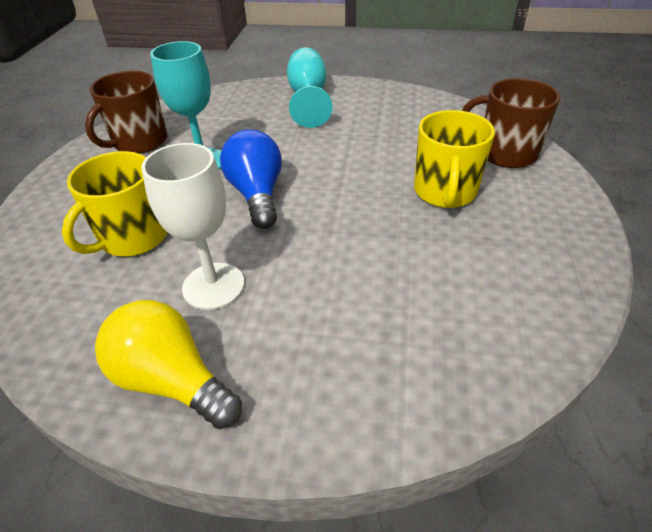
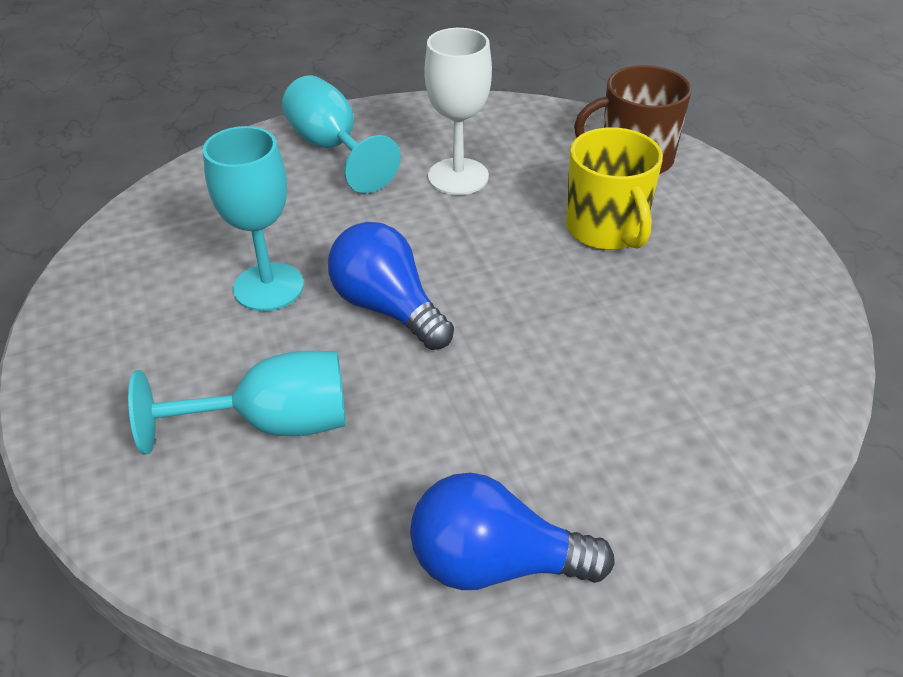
camera: 30 degrees left, 0 degrees up
(133, 237) = (274, 424): yellow mug -> turquoise goblet
(139, 142) = (138, 287): brown mug -> none
(172, 380) = (495, 563): yellow light bulb -> blue light bulb
(213, 286) = (441, 441): white goblet -> white goblet (458, 177)

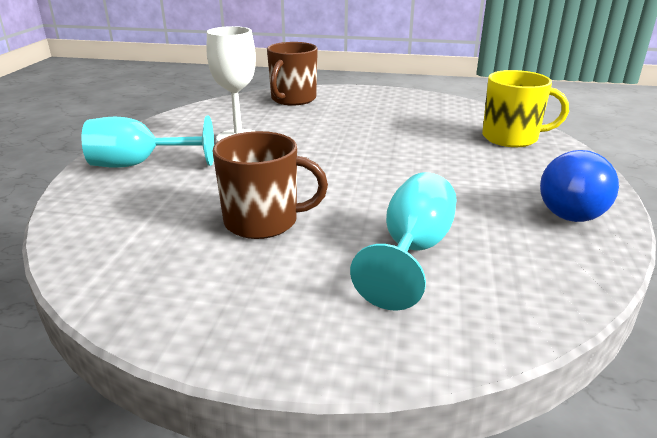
camera: 60 degrees left, 15 degrees down
(268, 287) = (263, 221): turquoise goblet -> brown mug
(387, 308) = (337, 187): blue light bulb -> none
(606, 229) = (341, 119): yellow mug -> yellow mug (511, 138)

